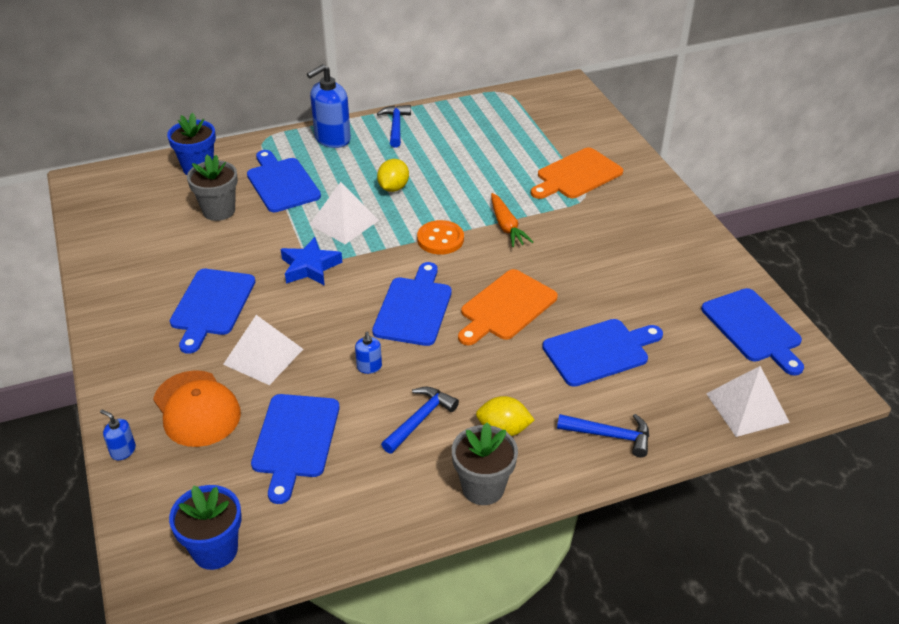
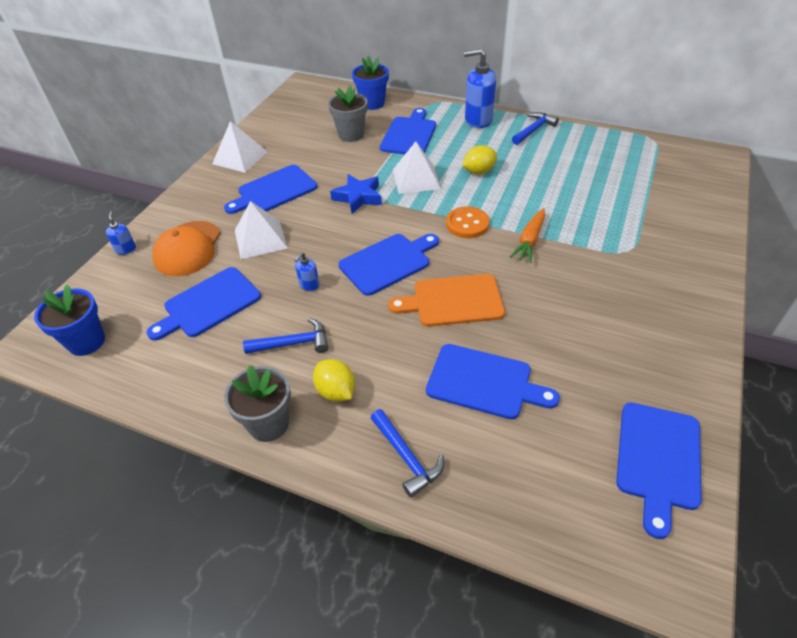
camera: 45 degrees right, 5 degrees up
(577, 175) = (640, 230): orange cutting board -> none
(747, 407) = (560, 528): white pyramid -> white pyramid (240, 157)

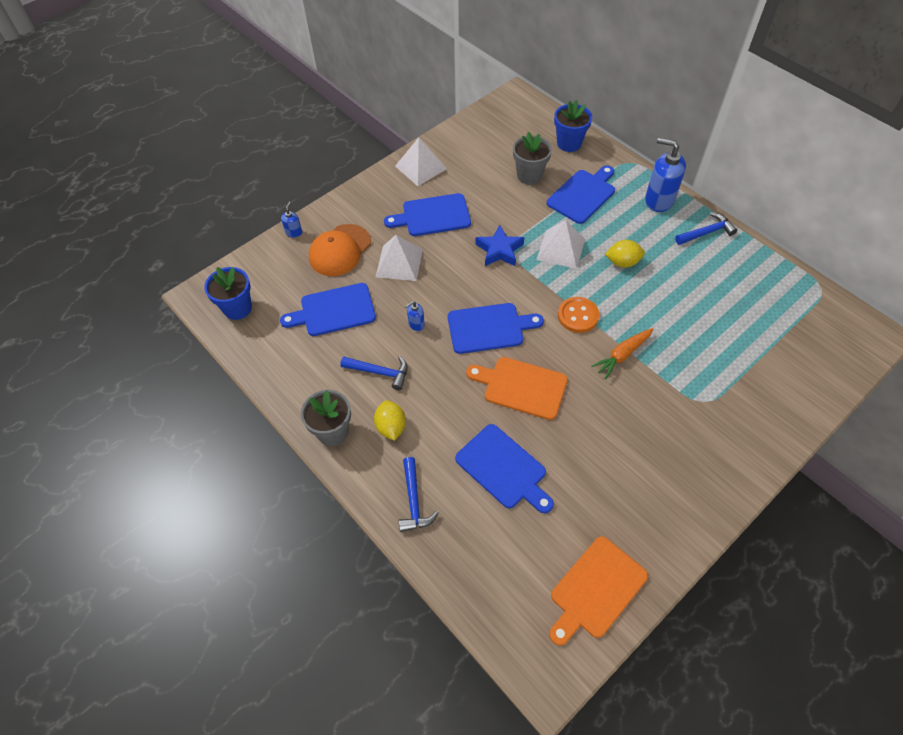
camera: 25 degrees right, 10 degrees up
(658, 459) = (596, 589): blue cutting board -> orange cutting board

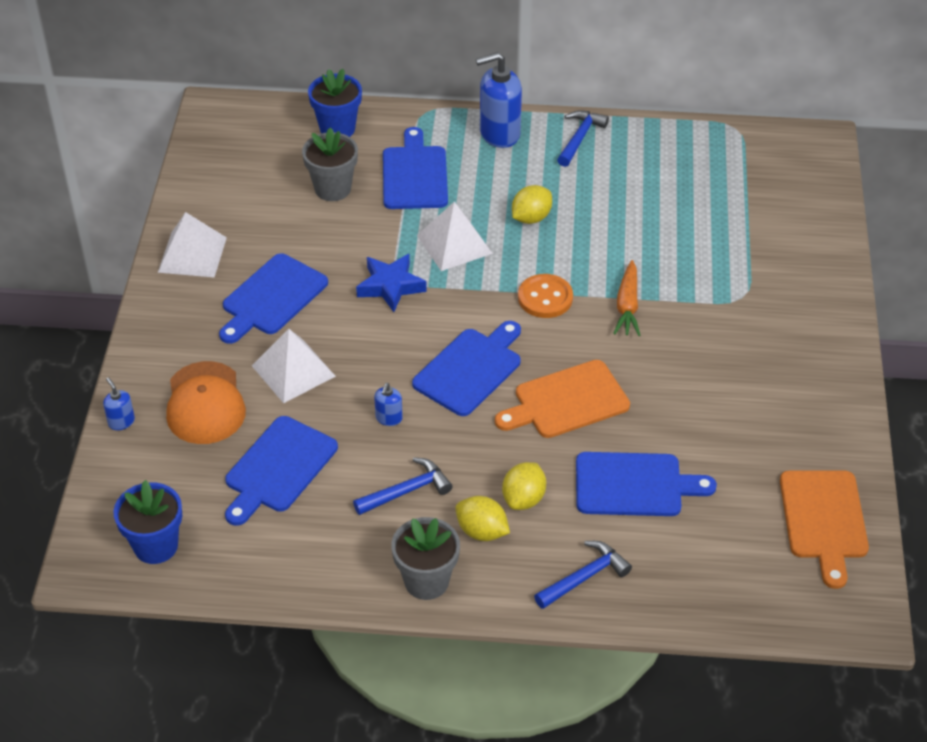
camera: 45 degrees left, 10 degrees down
(414, 501) = (584, 577): blue hammer -> blue hammer turned 75 degrees counterclockwise
(433, 426) = (523, 499): none -> yellow lemon

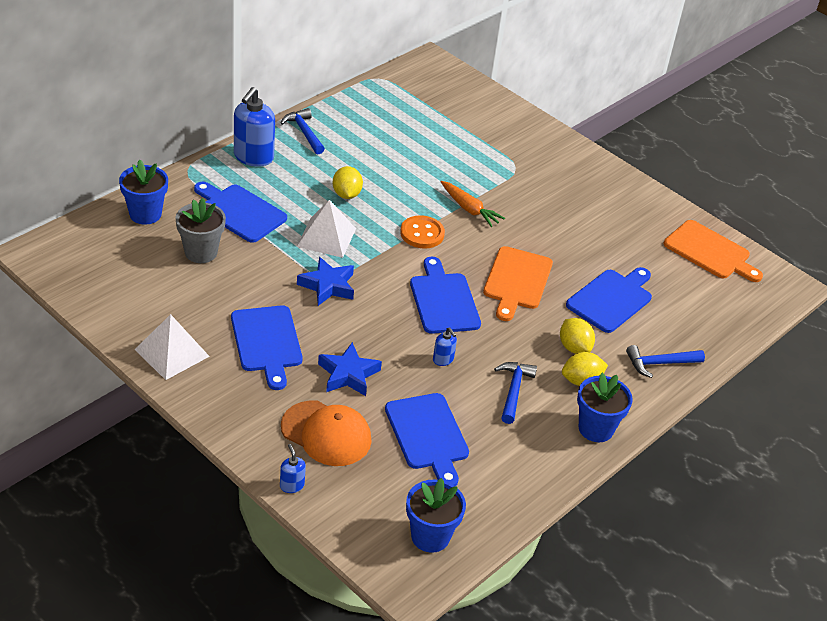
camera: 55 degrees left, 5 degrees down
(121, 422) = (292, 485): blue soap dispenser -> blue soap dispenser turned 60 degrees clockwise
(293, 371) = (348, 374): white pyramid -> blue star
(426, 581) = (596, 429): grey flower pot -> blue flower pot
(584, 577) = (660, 363): blue hammer -> blue hammer turned 105 degrees counterclockwise

